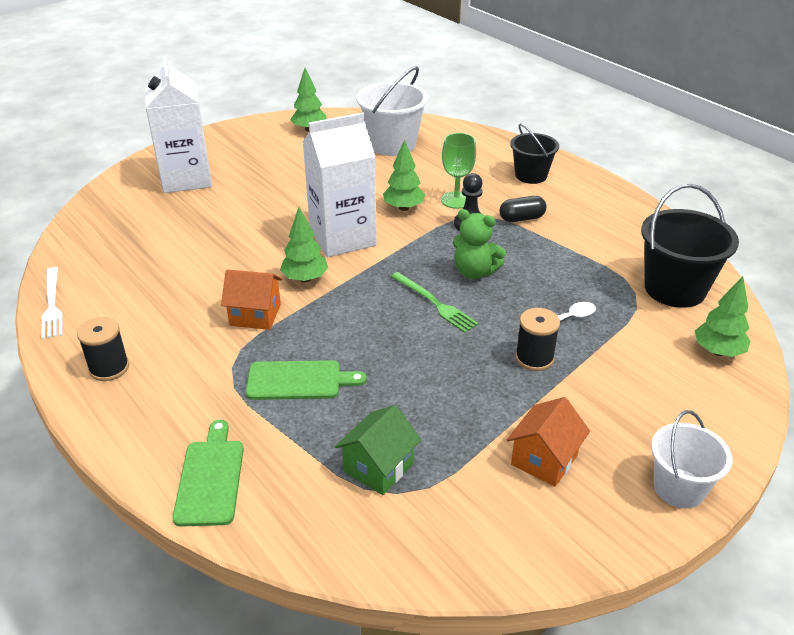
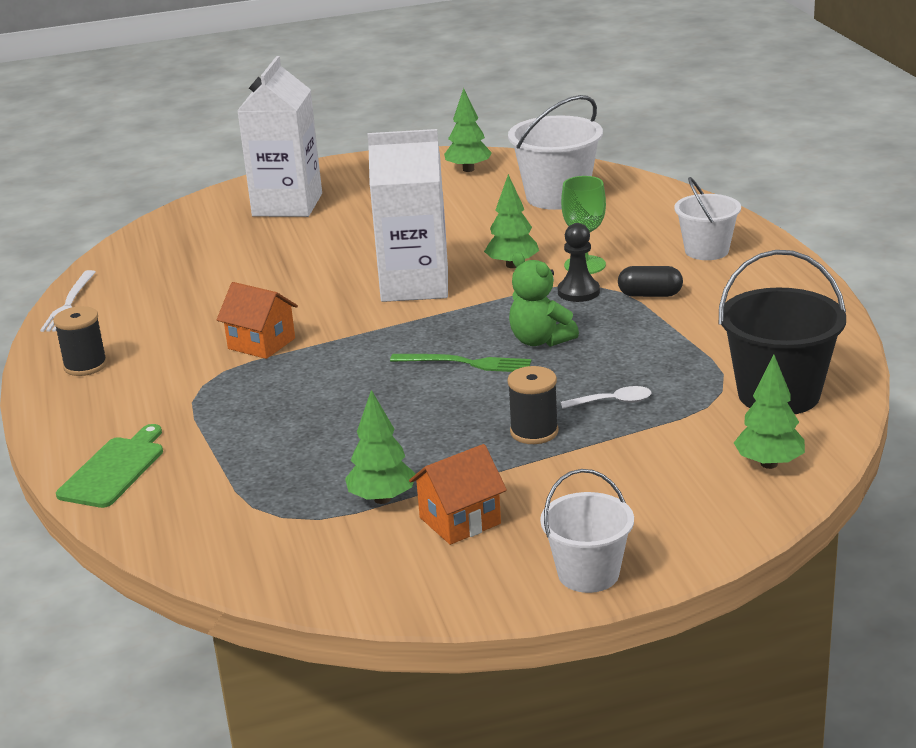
camera: 25 degrees right, 10 degrees down
(299, 381) = (260, 408): green cutting board -> none
(305, 279) = (340, 318): green tree -> green tree (382, 499)
(378, 467) = (281, 493): green house -> none
(435, 303) = (466, 363): green fork -> green fork turned 60 degrees counterclockwise
(531, 175) = (706, 251): black bucket -> white bucket

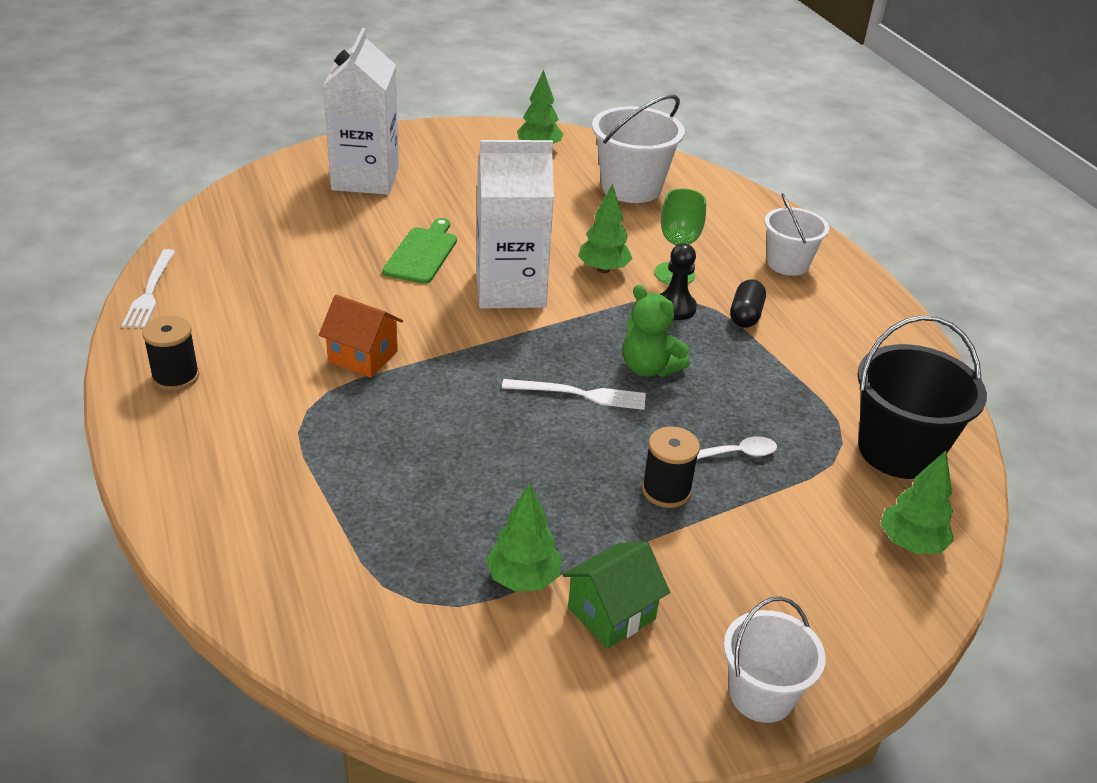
camera: 10 degrees left, 10 degrees up
(114, 470) = (222, 526): green cutting board -> green cutting board (422, 253)
(460, 520) = (611, 613): orange house -> green house
(466, 363) = (579, 394): green fork -> white fork
(650, 295) = (745, 315): black capsule -> black capsule turned 75 degrees counterclockwise

